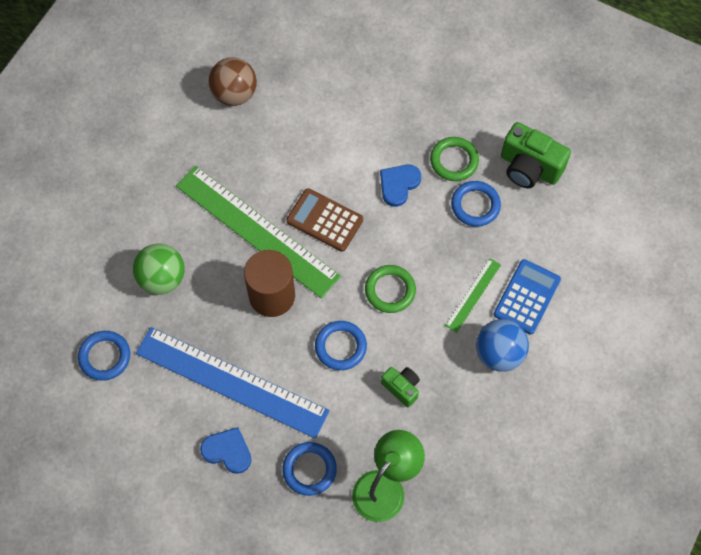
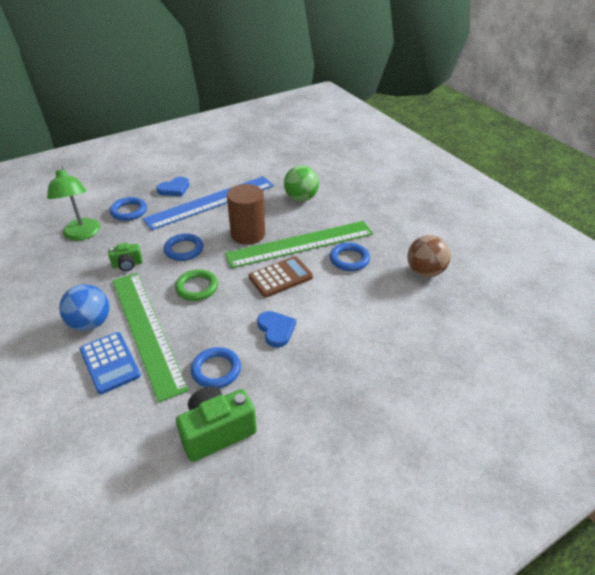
camera: 120 degrees right, 25 degrees down
(105, 357) = (271, 168): blue ring -> blue ring (349, 259)
(454, 161) = (269, 376): green ring -> none
(473, 295) = (146, 330): green ruler -> green ruler, size x2.26

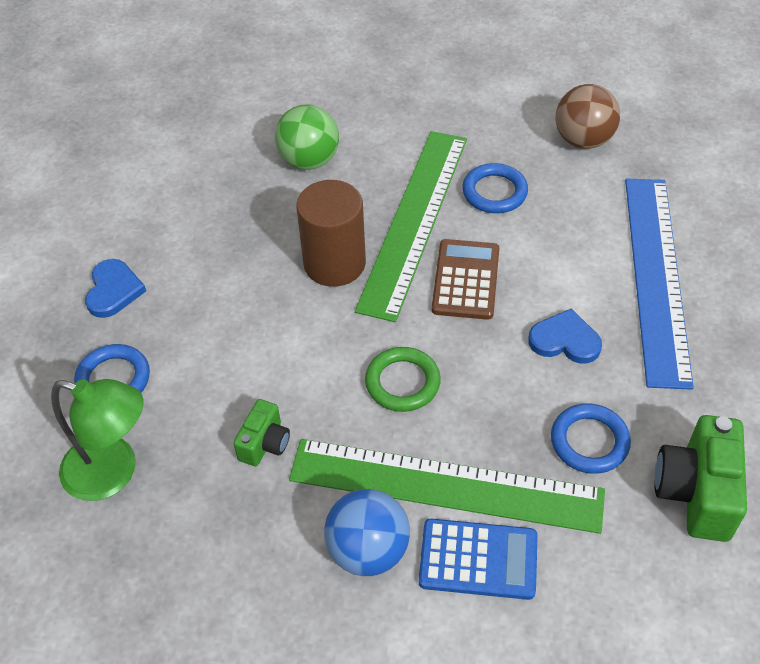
camera: 50 degrees left, 10 degrees up
(184, 249) = (296, 355): blue ring -> none
(211, 202) = (204, 264): blue ruler -> blue ruler (656, 276)

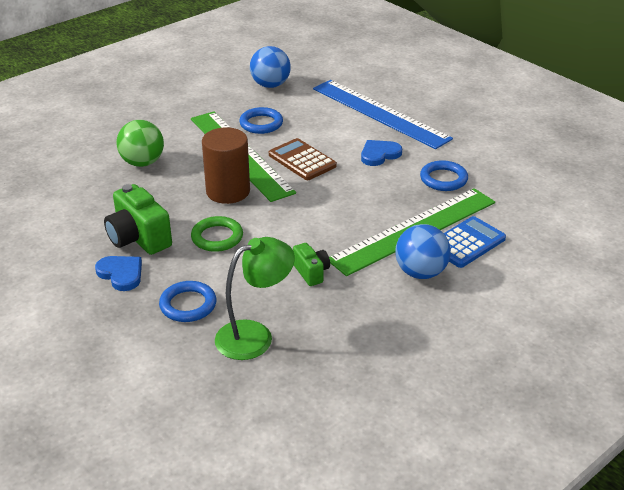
camera: 50 degrees left, 15 degrees down
(402, 382) = (336, 211): green ring -> green ring (217, 237)
(583, 140) = (270, 85): brown ball -> blue ball
(696, 492) = (505, 168): green camera -> green camera (139, 238)

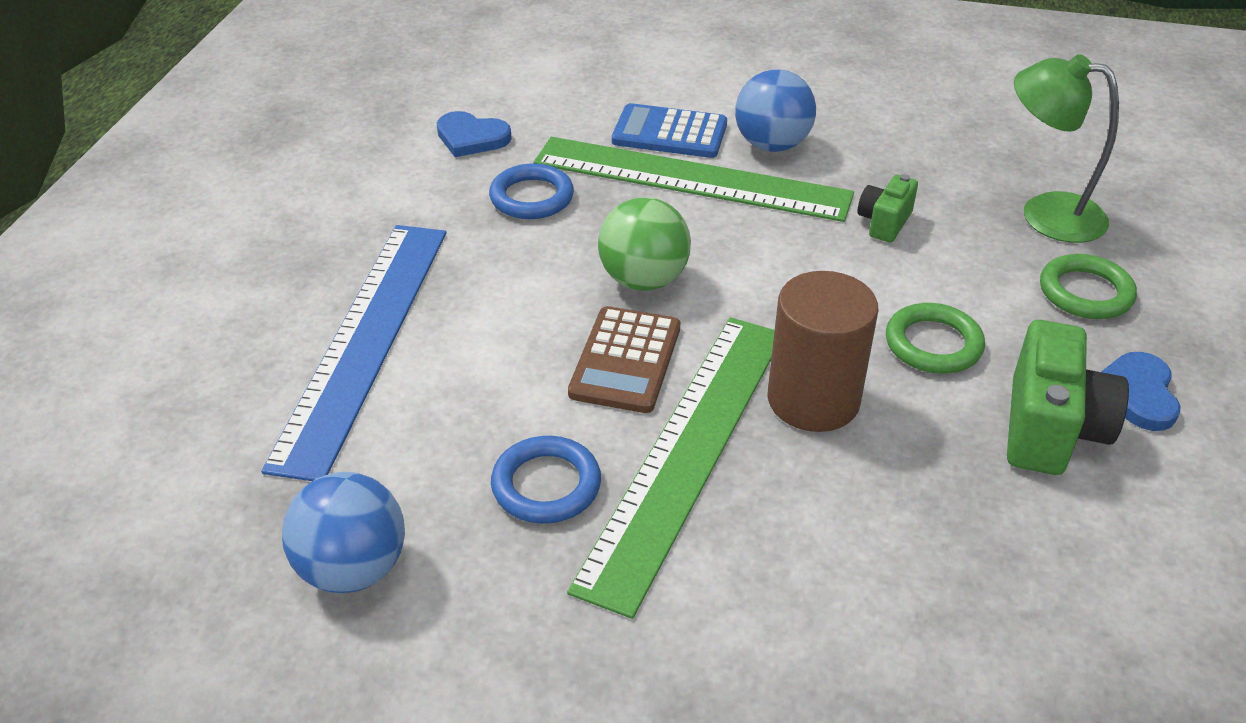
camera: 125 degrees left, 5 degrees up
(142, 162) = (867, 582): green ball -> green ball (643, 280)
(188, 305) = (1085, 292): blue ring -> green ring
(379, 154) = (519, 283): blue heart -> blue heart (471, 138)

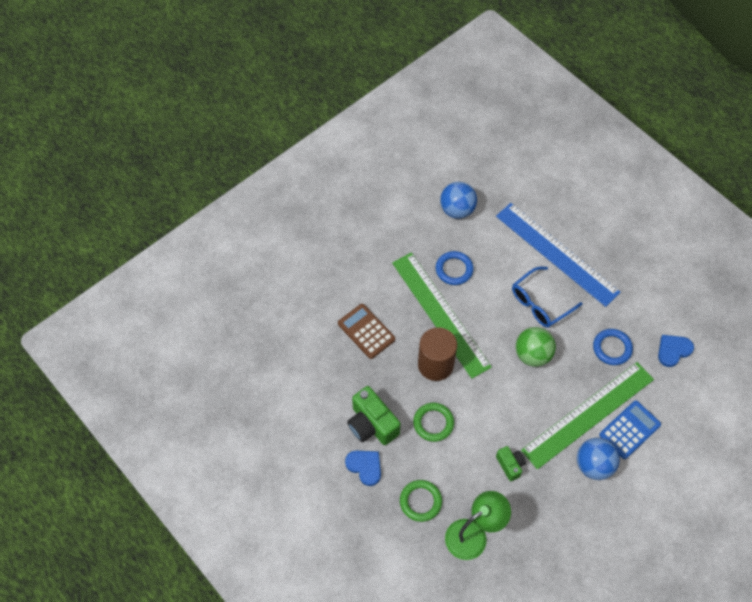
camera: 125 degrees right, 20 degrees up
(514, 315) = (540, 303): none -> blue glasses
(625, 360) = (493, 322): brown calculator -> brown calculator (366, 331)

